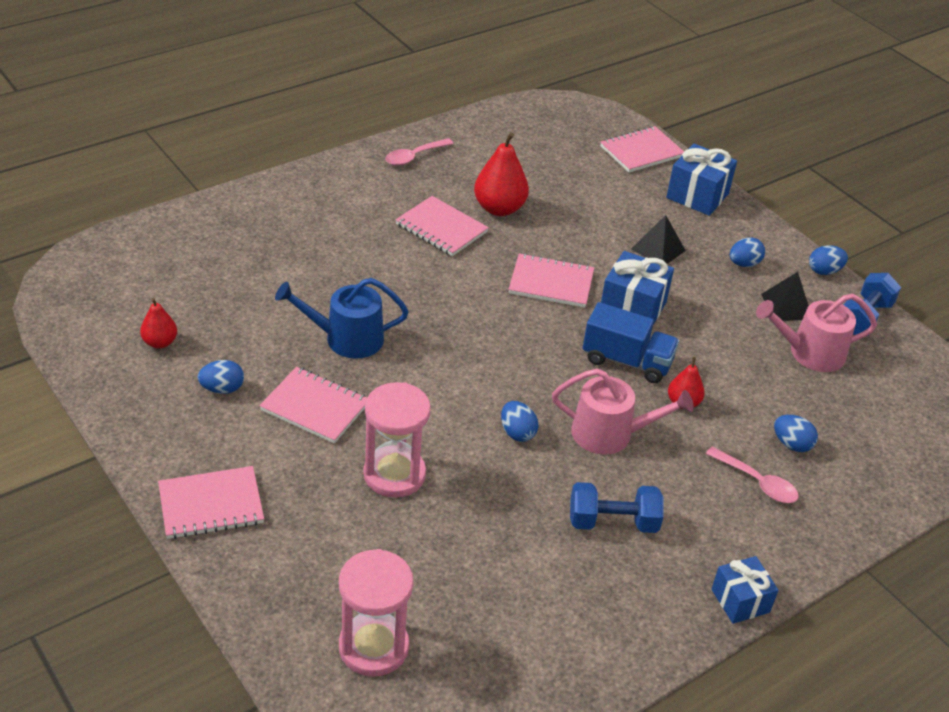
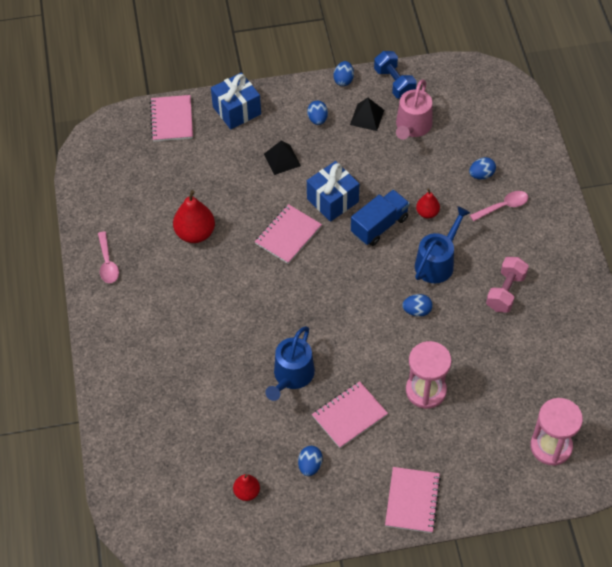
camera: 60 degrees left, 15 degrees up
(441, 228) = (201, 277): pink notebook -> none
(610, 434) = (437, 262): pink watering can -> blue watering can
(612, 522) = (505, 292): blue dumbbell -> pink dumbbell
(740, 601) = (581, 256): blue gift -> none

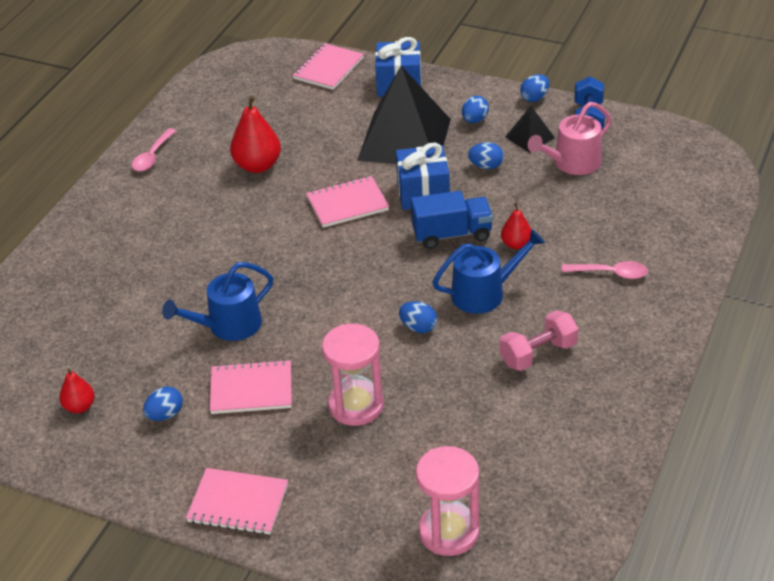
camera: 35 degrees right, 15 degrees down
(282, 159) = (404, 139): black pyramid -> black pyramid, size x2.27
(412, 501) = (238, 503): pink notebook -> pink notebook turned 60 degrees clockwise
(481, 175) = (612, 235): blue egg -> blue egg (486, 166)

